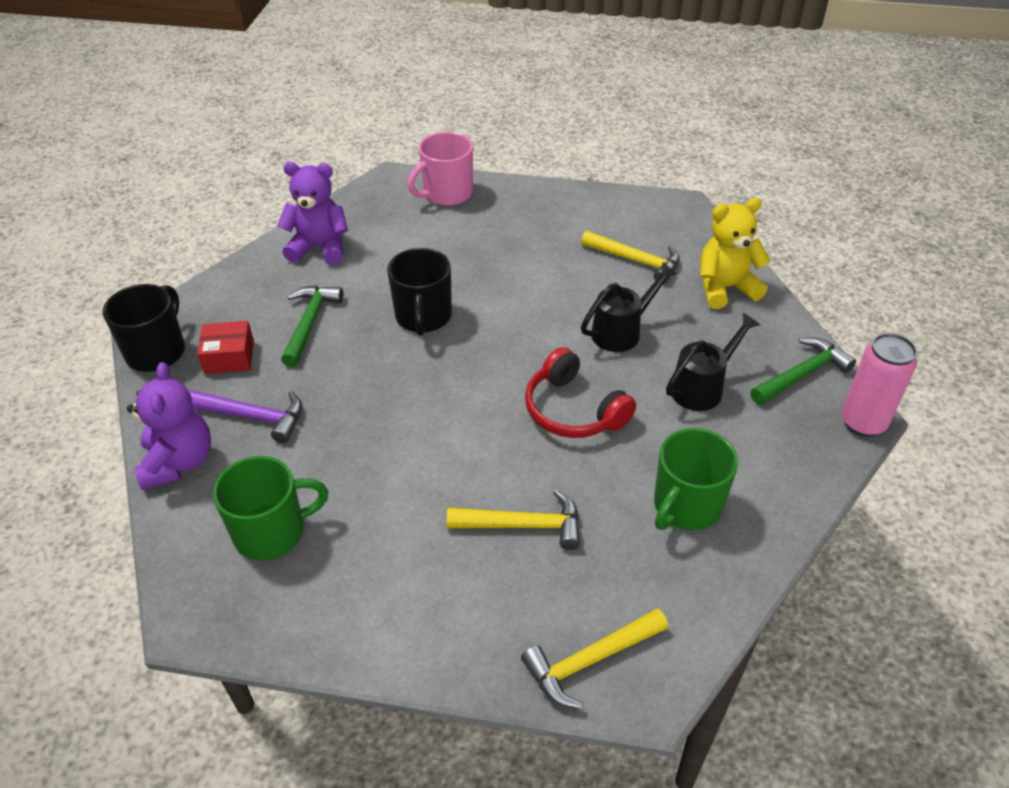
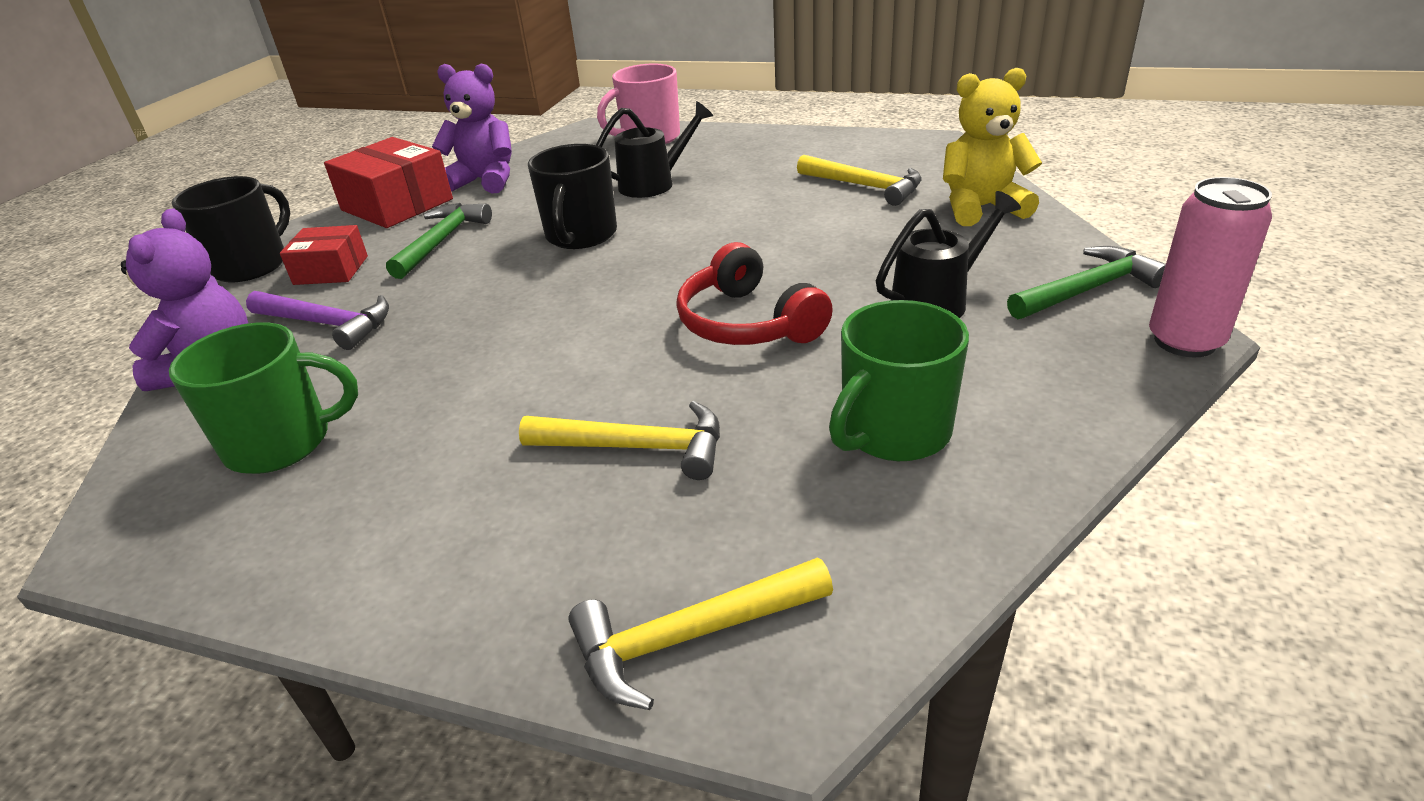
camera: 10 degrees right, 10 degrees down
(252, 277) = (397, 205): none -> red box
(622, 331) = (833, 248): black watering can -> black watering can (654, 184)

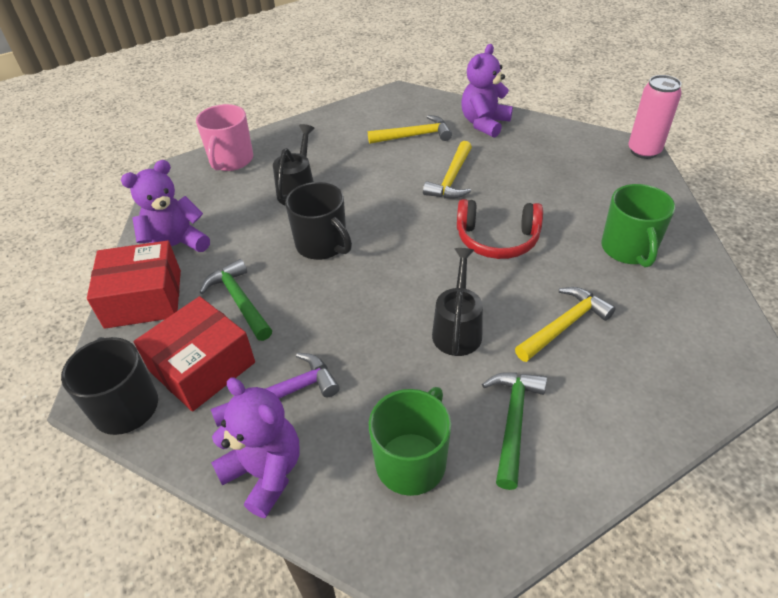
camera: 50 degrees left, 10 degrees up
(331, 270) = (202, 366): red box -> red box, size x1.65
(689, 637) = (706, 372): yellow hammer -> yellow hammer (451, 179)
(937, 301) = (547, 182): black watering can -> black watering can (457, 329)
(981, 208) = (484, 123): yellow teddy bear -> purple teddy bear
(1088, 289) = (584, 145): green hammer -> green hammer (513, 421)

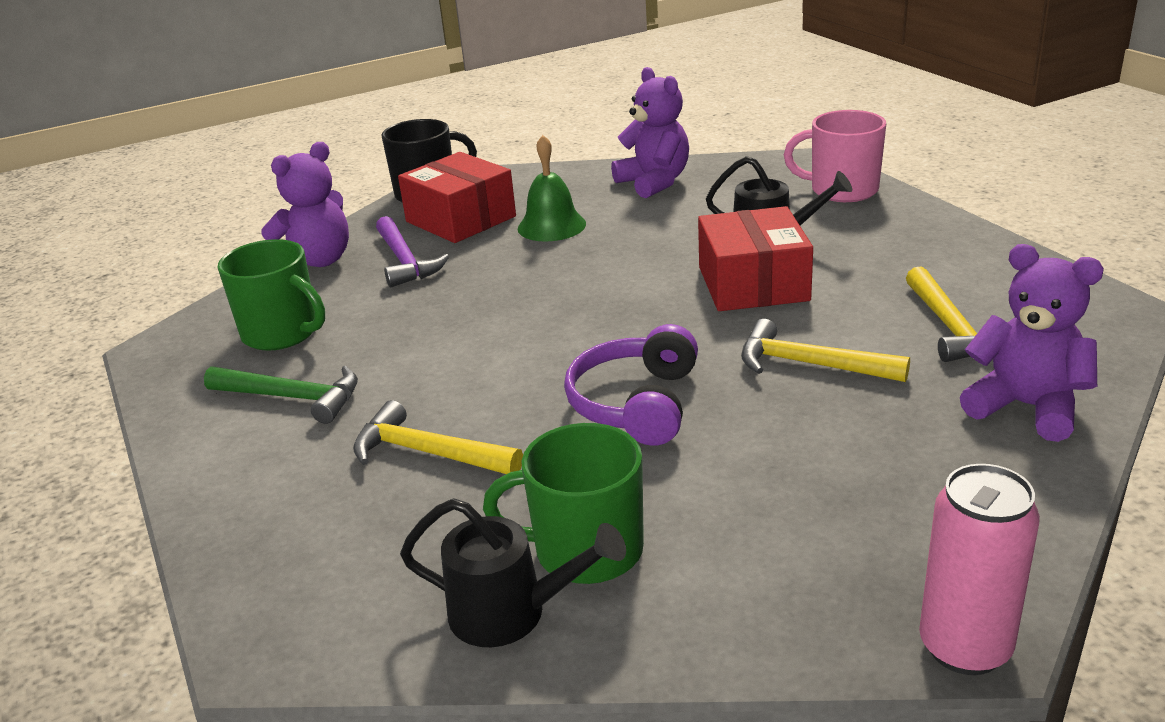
camera: 95 degrees right, 15 degrees down
(143, 299) = (569, 180): red box -> red box (753, 284)
(239, 300) = (551, 226): green hammer -> green bell
(322, 245) = (643, 265): black mug -> none
(457, 329) = (455, 363): black watering can -> black watering can (511, 613)
(497, 239) = (636, 404): red headphones -> purple headphones
(564, 325) = (428, 453): yellow hammer -> yellow hammer turned 150 degrees clockwise

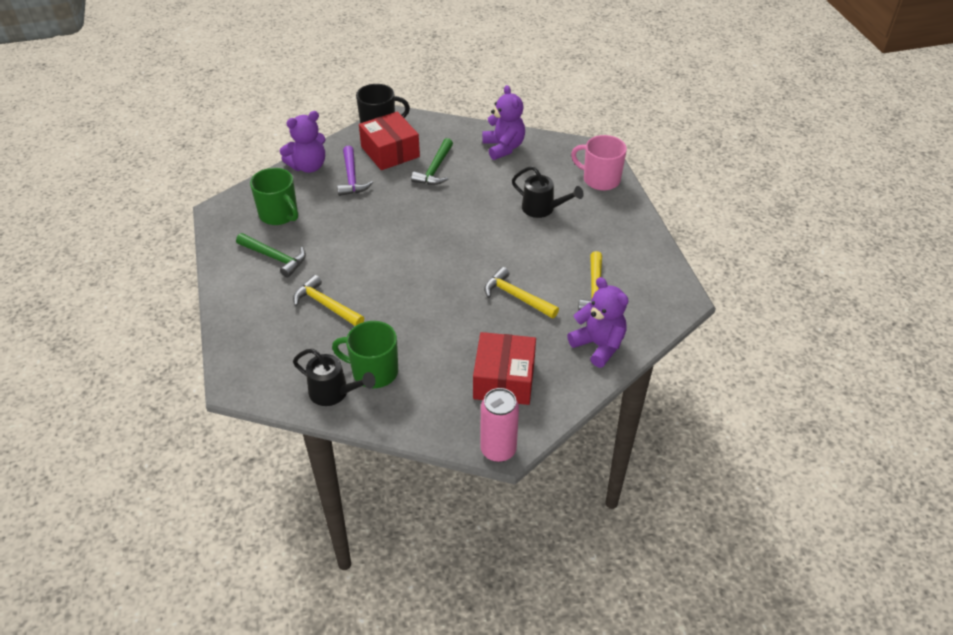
camera: 10 degrees right, 15 degrees up
(551, 226) = (435, 169): green bell -> green hammer
(636, 404) = (427, 300): purple headphones -> none
(753, 284) = (517, 238): red box -> red box (504, 379)

